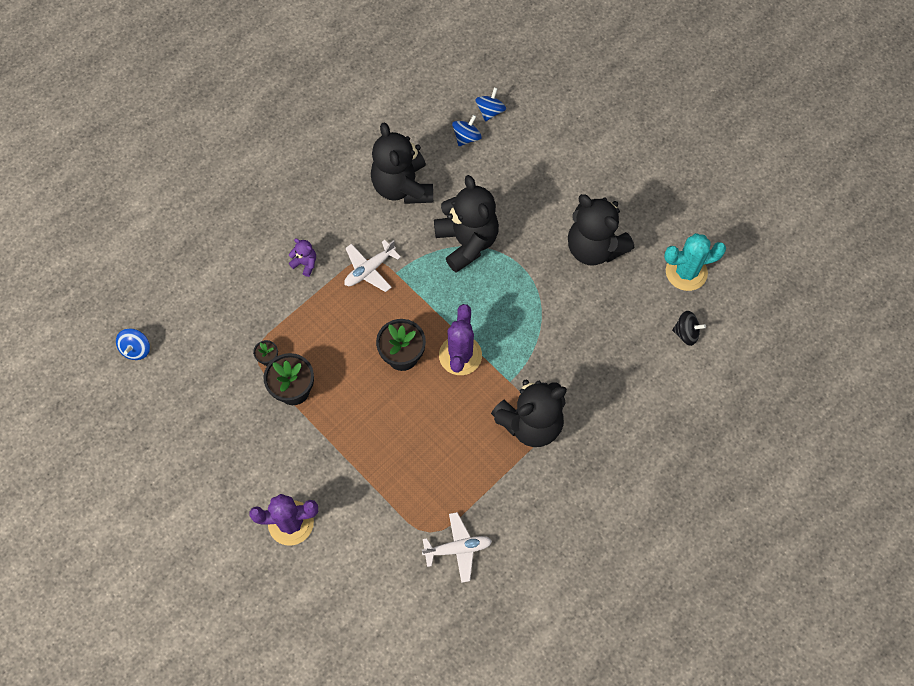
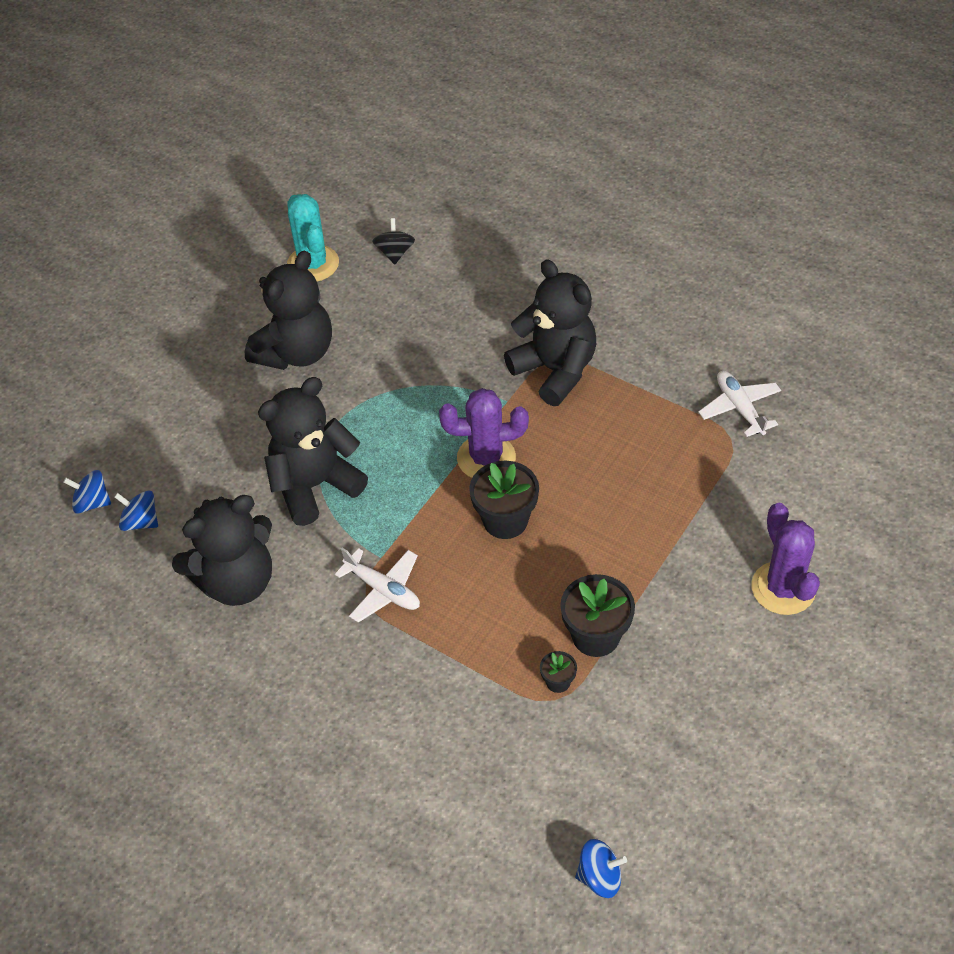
camera: 100 degrees left, 15 degrees down
(305, 263) = (391, 675): purple teddy bear -> none

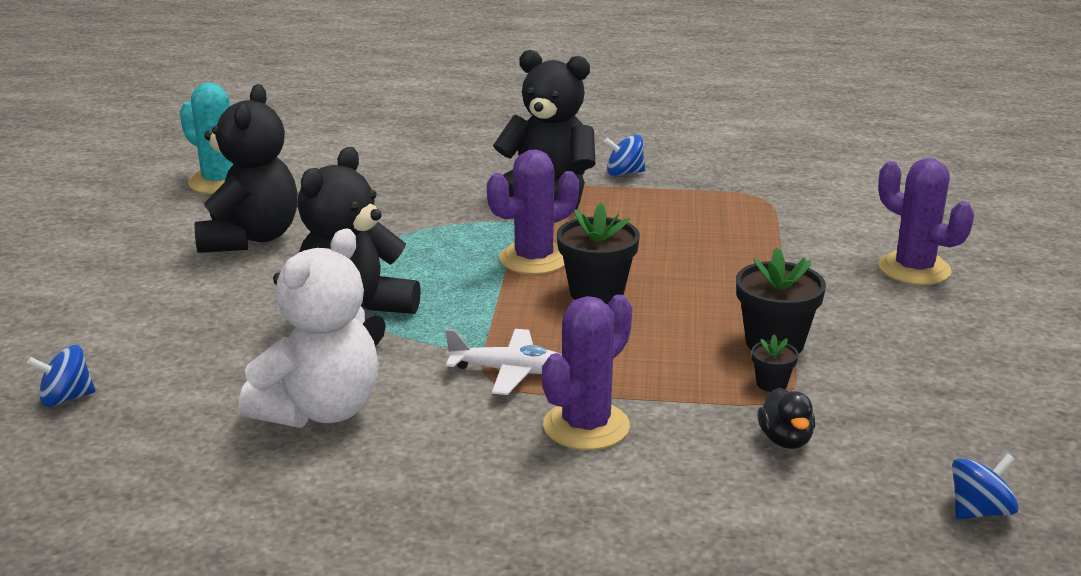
camera: 30 degrees left, 25 degrees down
(141, 521) = (148, 397): blue spinning top -> blue spinning top (624, 173)
(237, 581) = (320, 410): black teddy bear -> white teddy bear
(395, 253) = (307, 160): black spinning top -> none
(397, 672) = (586, 426): none -> purple cactus
(522, 746) = (785, 440): none -> black duck
(739, 408) = (748, 180): white plane -> none

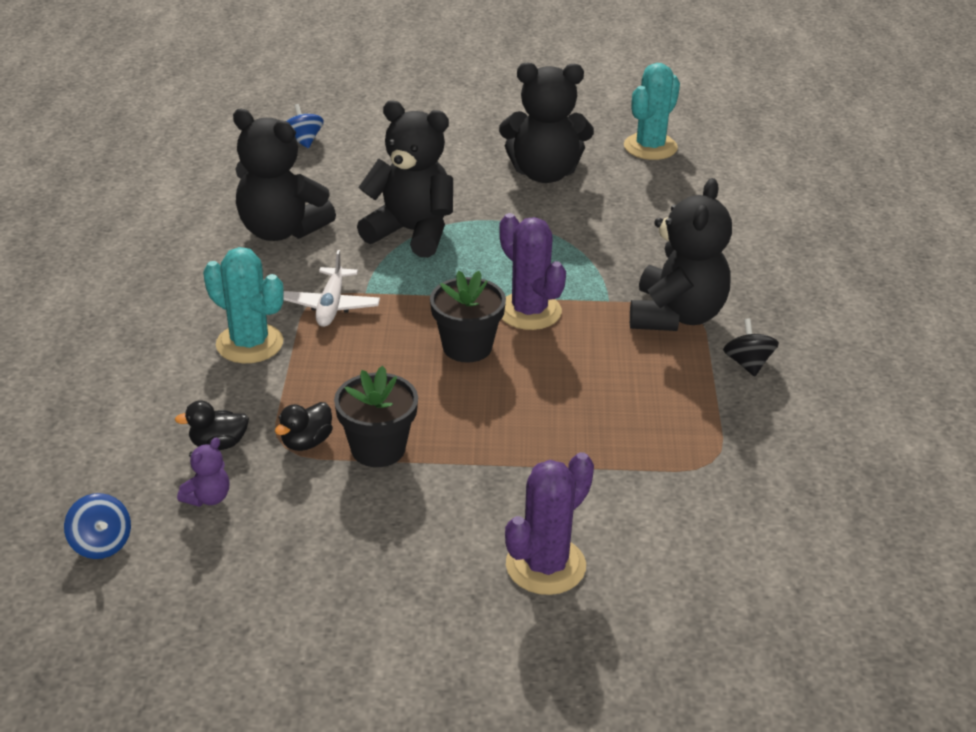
camera: 85 degrees right, 10 degrees up
(320, 410) = (281, 230): white teddy bear -> black teddy bear
(586, 426) = (249, 343): purple cactus -> turquoise cactus
(624, 173) = (747, 364): blue spinning top -> black spinning top
(771, 384) = (306, 442): black flower pot -> black duck
(879, 442) = (208, 498): none -> purple teddy bear

